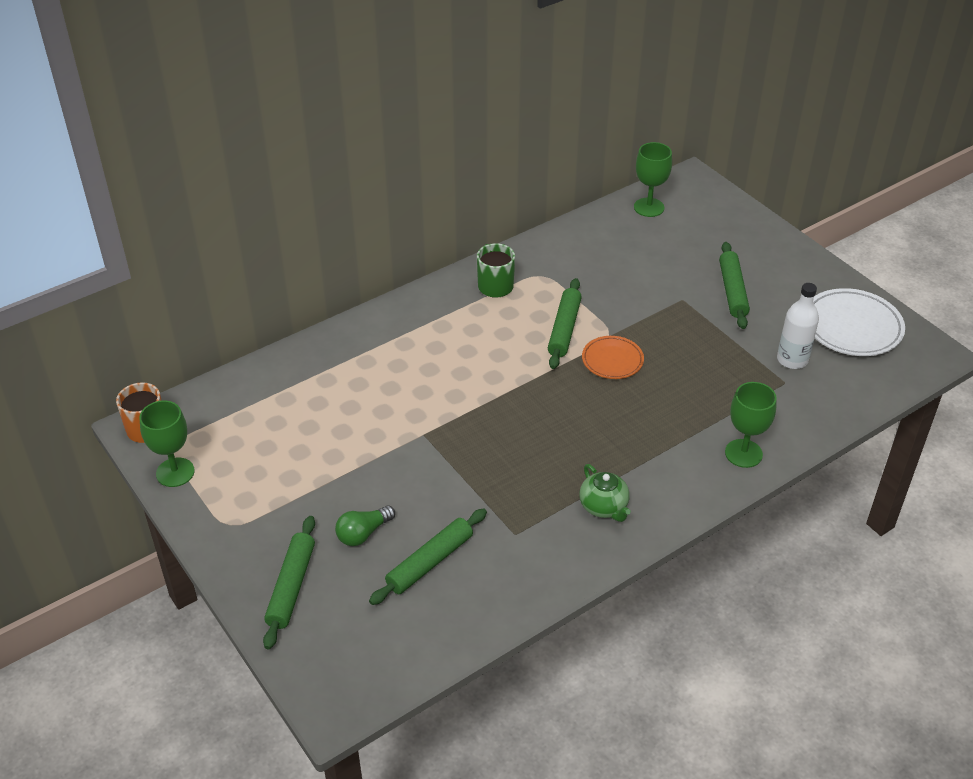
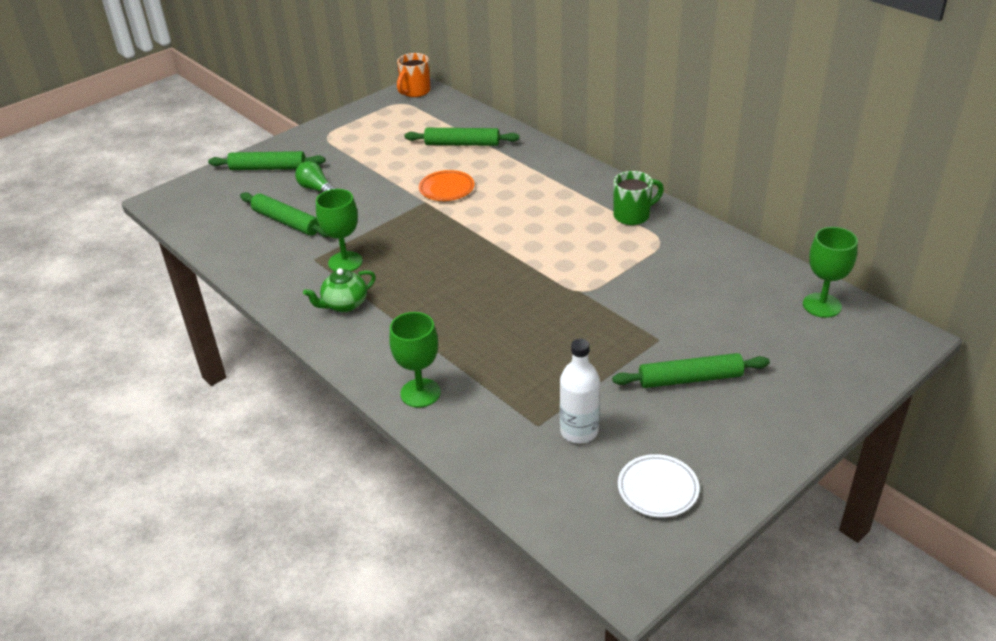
camera: 85 degrees right, 5 degrees down
(175, 472) = (375, 108): green goblet -> green goblet (345, 262)
(564, 329) = (582, 262): green rolling pin -> green rolling pin (462, 144)
(612, 360) = (543, 296): orange plate -> orange plate (447, 189)
(852, 327) = (657, 489): white plate -> white plate, size x0.61

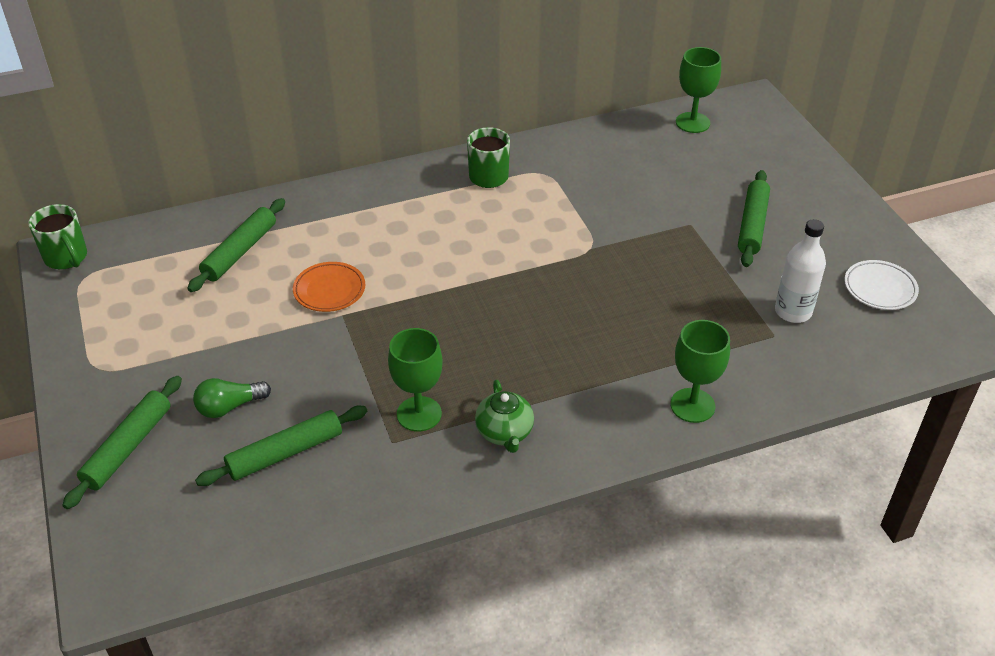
camera: 70 degrees left, 5 degrees up
(415, 92) = (67, 258): orange mug -> green mug

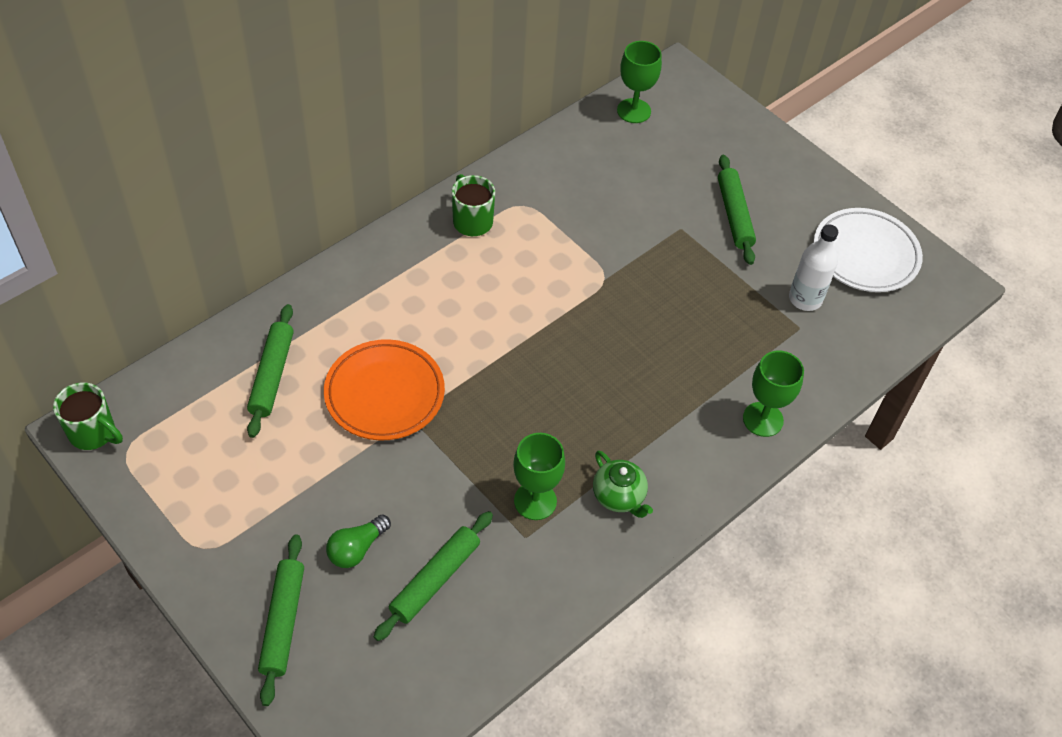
camera: 25 degrees left, 10 degrees up
(329, 290) = (384, 394): orange plate -> orange plate, size x1.65
(880, 288) = (865, 254): white plate -> white plate, size x1.65

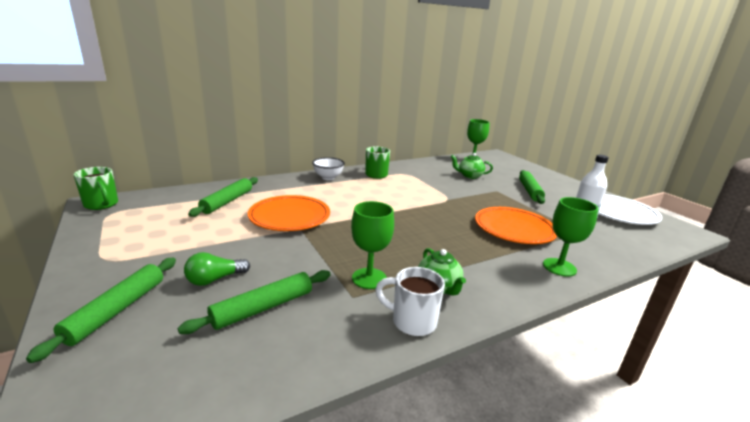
camera: 15 degrees right, 30 degrees down
(395, 255) = (328, 178): none -> white bowl
(598, 559) = (412, 321): none -> white mug
(633, 183) = (469, 176): none -> green teapot
(707, 343) = (514, 229): none -> orange plate

